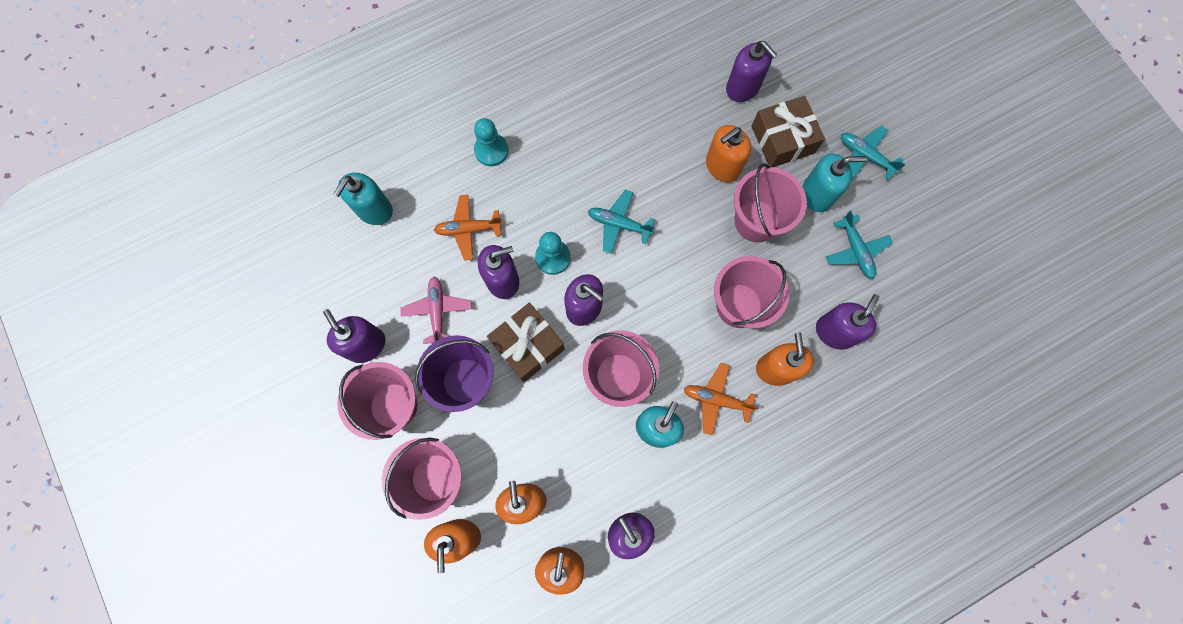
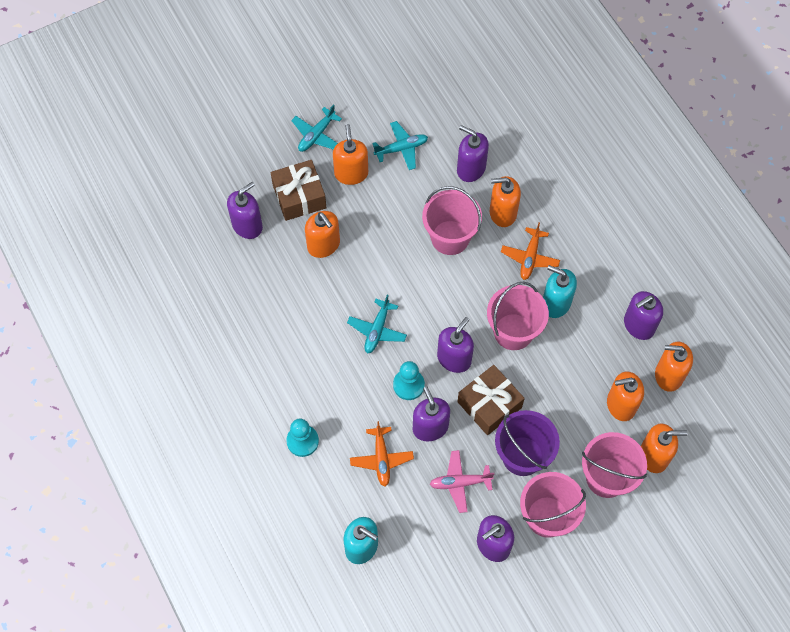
camera: 90 degrees left, 10 degrees down
(756, 221) = (375, 221): pink bucket -> none
(817, 194) = (351, 173): turquoise soap dispenser -> orange soap dispenser

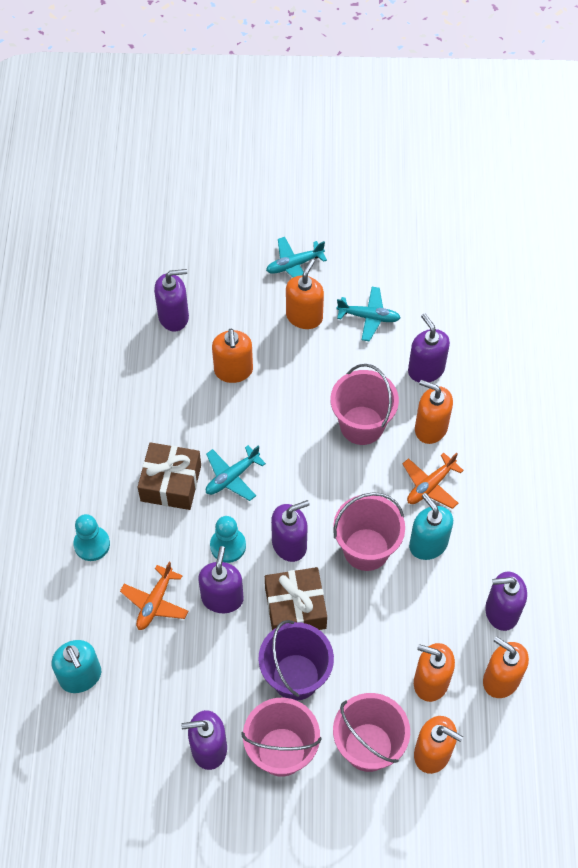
camera: 30 degrees right, 5 degrees down
(299, 196) = (240, 314): brown gift -> brown gift (171, 483)
(460, 483) = (216, 668): pink plane -> none

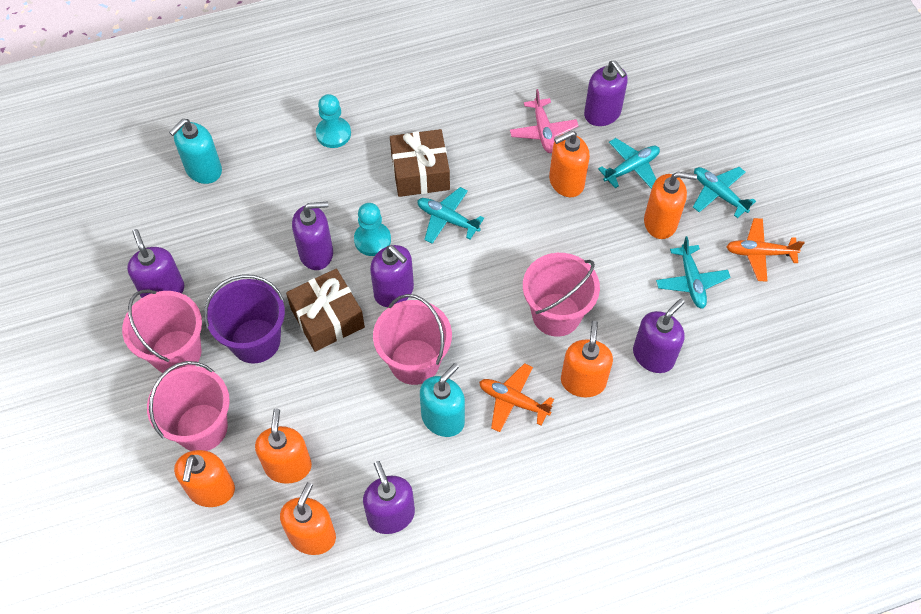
camera: 70 degrees right, 0 degrees up
(155, 602) = (293, 201): orange plane -> orange plane (759, 253)
(171, 369) = (543, 131): none -> pink plane
(241, 316) = (631, 168): none -> turquoise plane

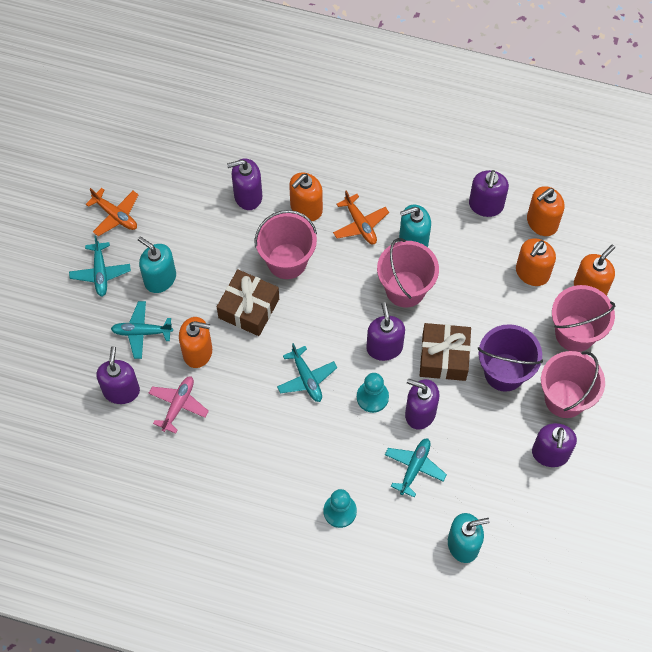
camera: 145 degrees left, 5 degrees up
(420, 172) = (297, 431): brown gift -> brown gift (249, 308)
(660, 222) = (160, 278): orange soap dispenser -> turquoise soap dispenser
(691, 281) = (179, 226): turquoise plane -> turquoise plane (414, 467)

